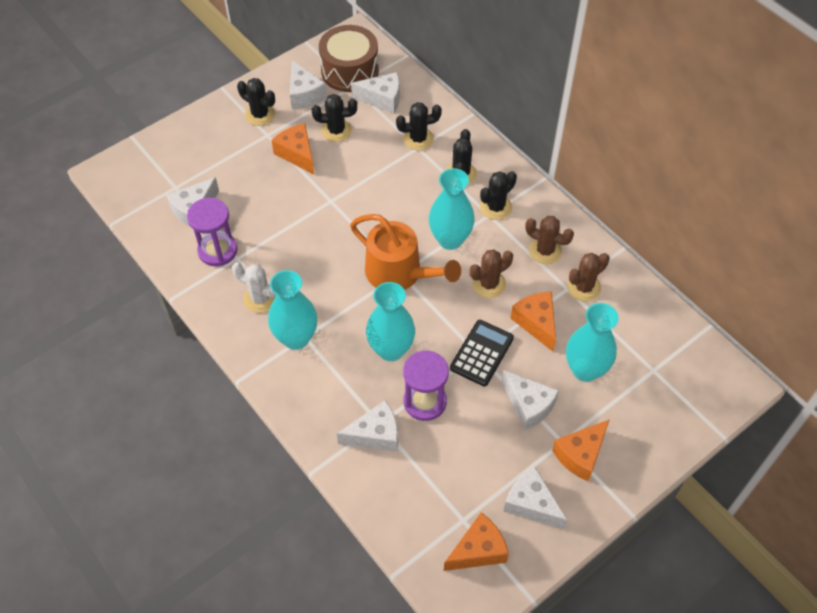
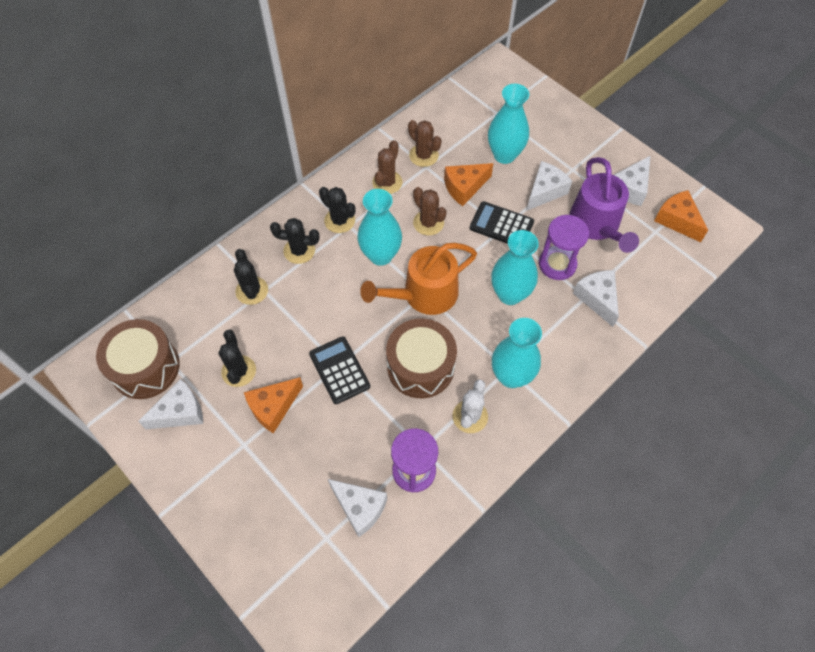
camera: 95 degrees left, 5 degrees up
(260, 115) = (211, 458): black cactus -> none
(319, 263) = (420, 367): none -> brown drum
(325, 201) = (339, 370): none -> black calculator
(382, 99) = (192, 329): white cheese -> none
(399, 273) = (424, 294): orange watering can -> orange watering can turned 150 degrees counterclockwise
(477, 453) = (596, 225): none -> purple watering can
(580, 455) = (581, 158): orange cheese -> none

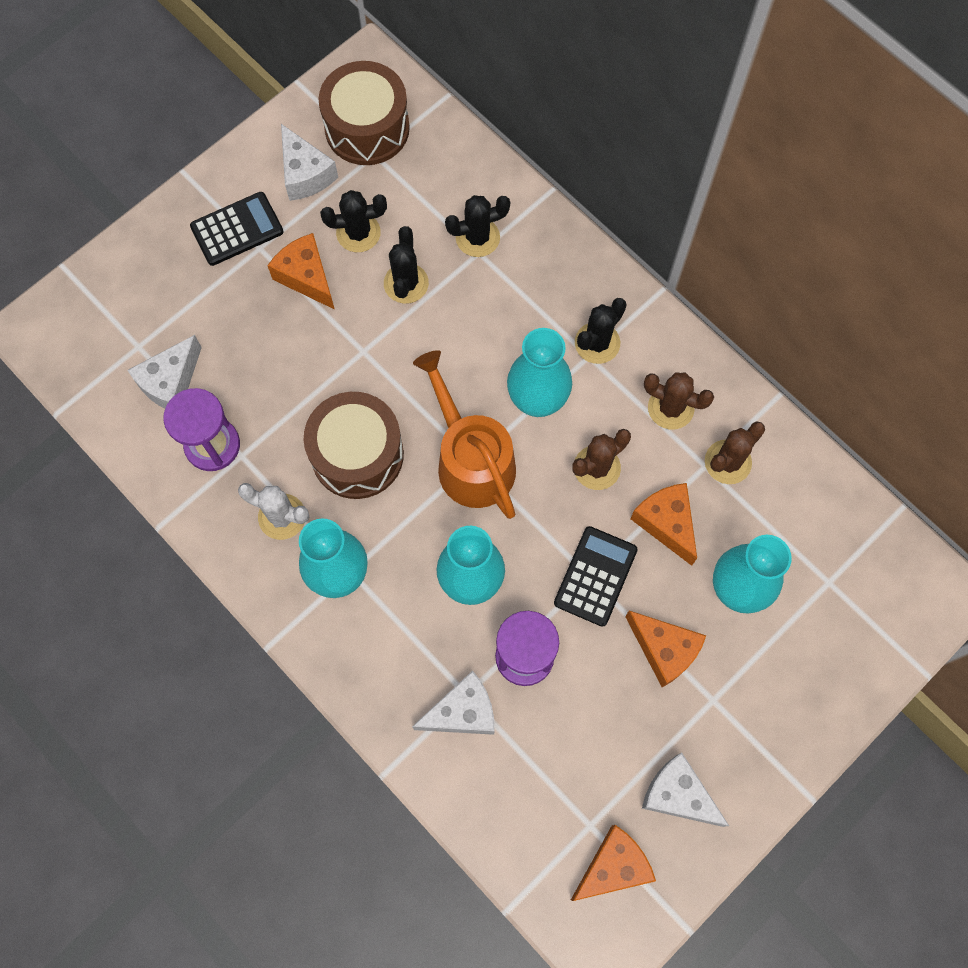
camera: 90 degrees right, 10 degrees up
(299, 251) = (543, 292): black cactus -> black cactus (406, 283)
(339, 370) = (355, 352): black calculator -> black calculator (237, 229)
(545, 191) = (664, 650): white cheese -> orange cheese
(596, 225) = (600, 728): purple watering can -> none

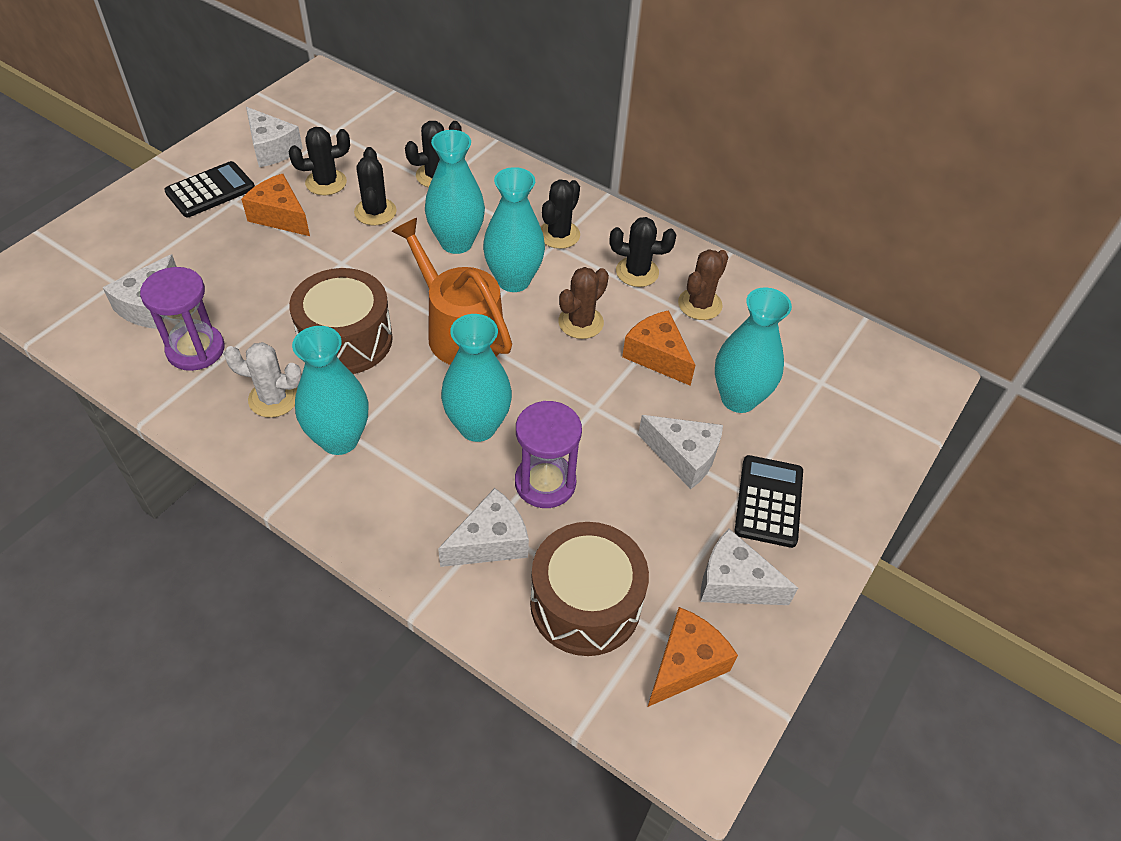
camera: 15 degrees left, 20 degrees down
(367, 128) = (325, 116): brown drum -> brown drum (585, 603)
(486, 339) = (456, 242): none -> turquoise vase
(595, 576) = (600, 406): black calculator -> black calculator (768, 501)
(664, 650) = (684, 457): orange cheese -> white cheese
(670, 408) = (637, 272): brown cactus -> black cactus

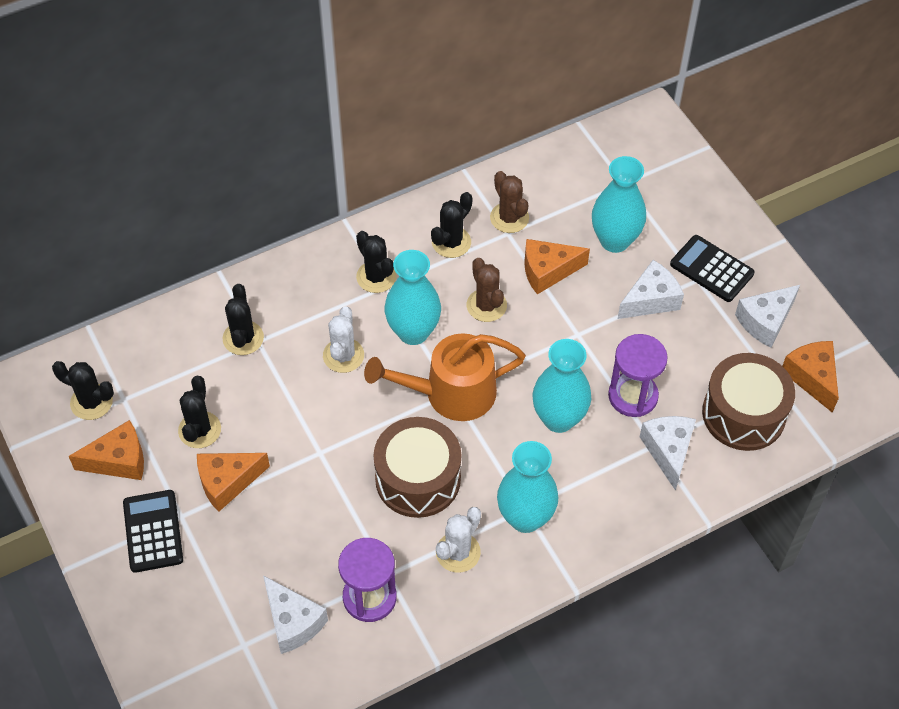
camera: 60 degrees left, 5 degrees up
(272, 149) = (119, 460): white cheese -> orange cheese
(375, 212) = (266, 403): black cactus -> black cactus (91, 402)
(456, 242) = (343, 355): turquoise vase -> white cactus

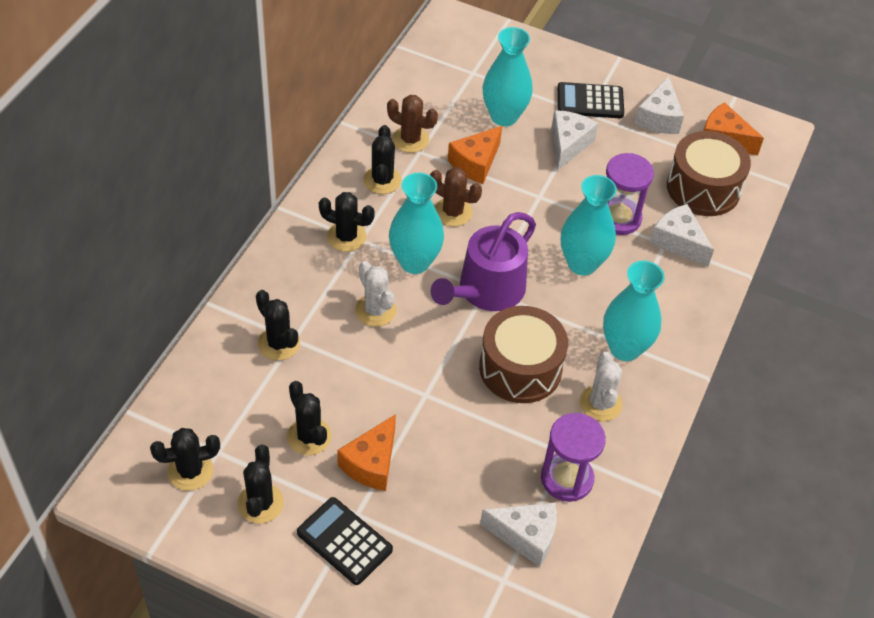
camera: 40 degrees left, 5 degrees down
(119, 460) = (260, 503): orange cheese -> black cactus
(451, 393) = (486, 290): orange watering can -> purple watering can

